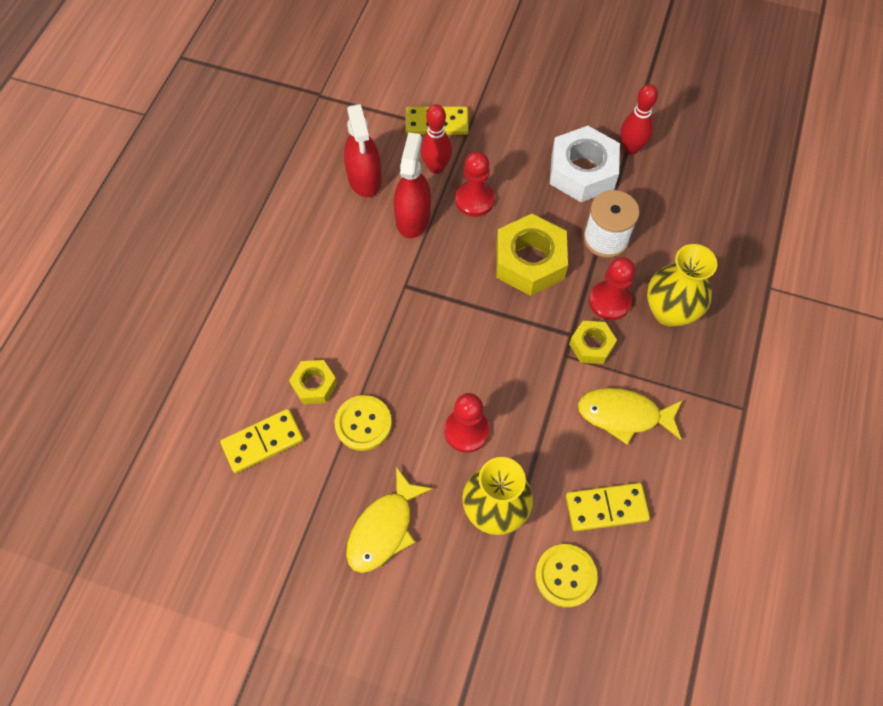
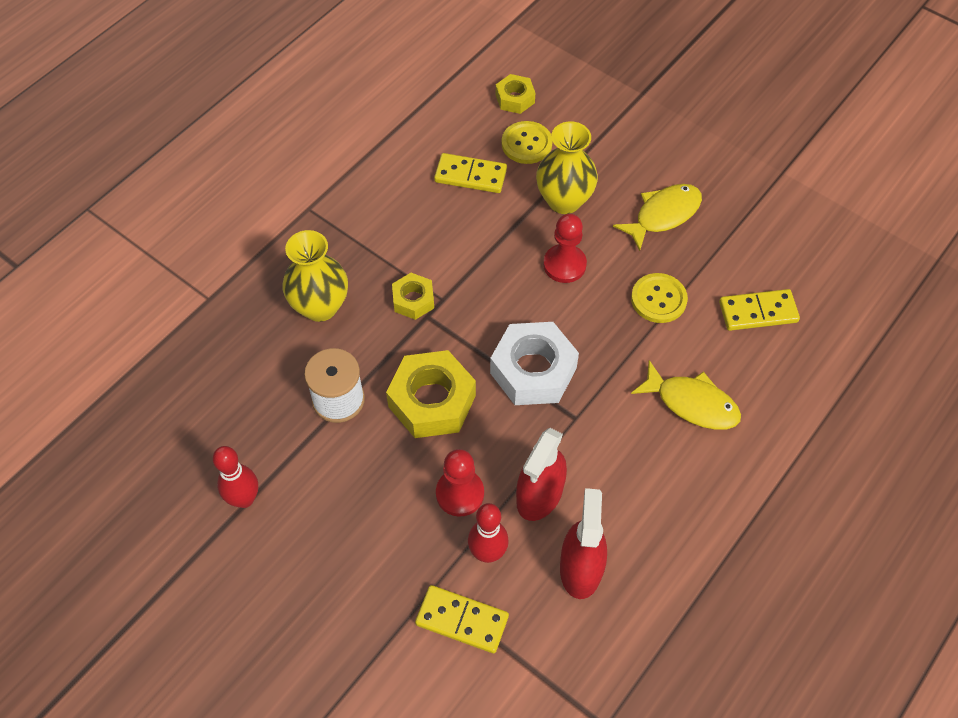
camera: 160 degrees left, 5 degrees down
(314, 385) = (697, 347): yellow nut -> yellow nut (515, 98)
(582, 171) = (318, 488): white nut -> white nut (533, 370)
(609, 301) = (372, 334): red pawn -> none
(624, 415) = (417, 235): yellow fish -> yellow fish (692, 403)

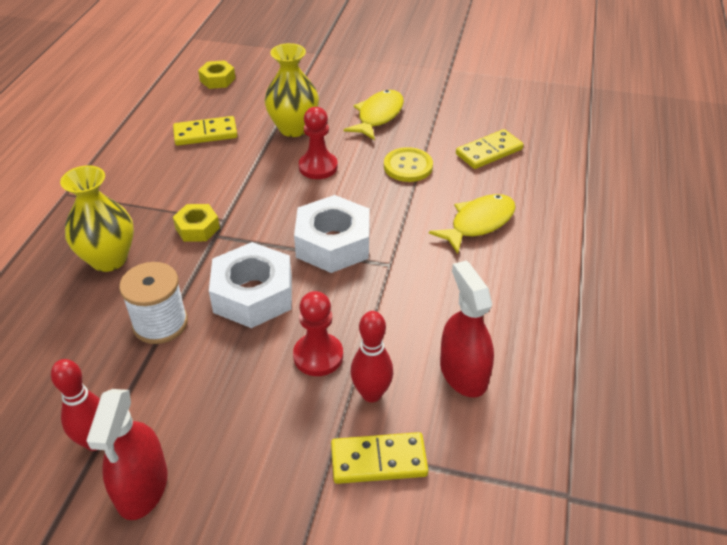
camera: 25 degrees left, 15 degrees down
(432, 401) = (253, 294): yellow nut -> white nut
(526, 144) = (242, 103): yellow button -> none
(539, 494) = (392, 330): red spray bottle -> red spray bottle (142, 487)
(692, 403) = (478, 223): yellow fish -> yellow fish turned 45 degrees counterclockwise

